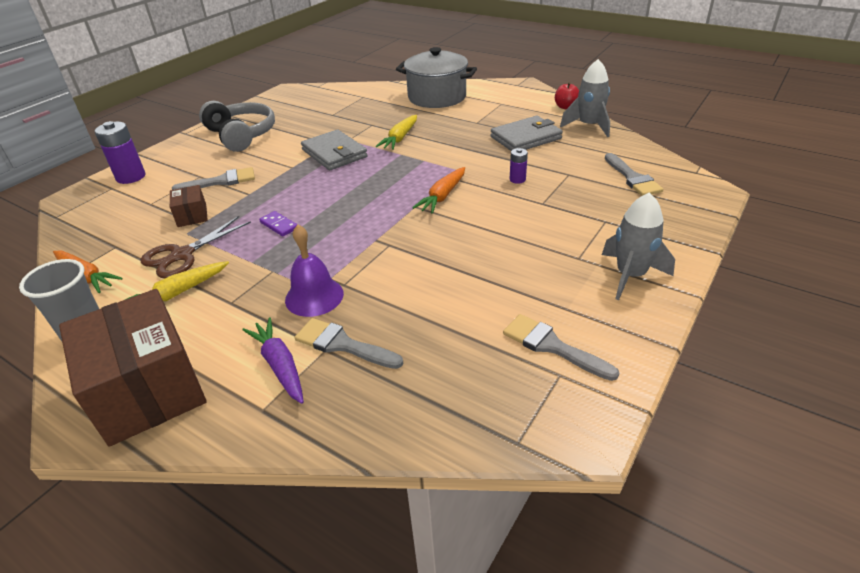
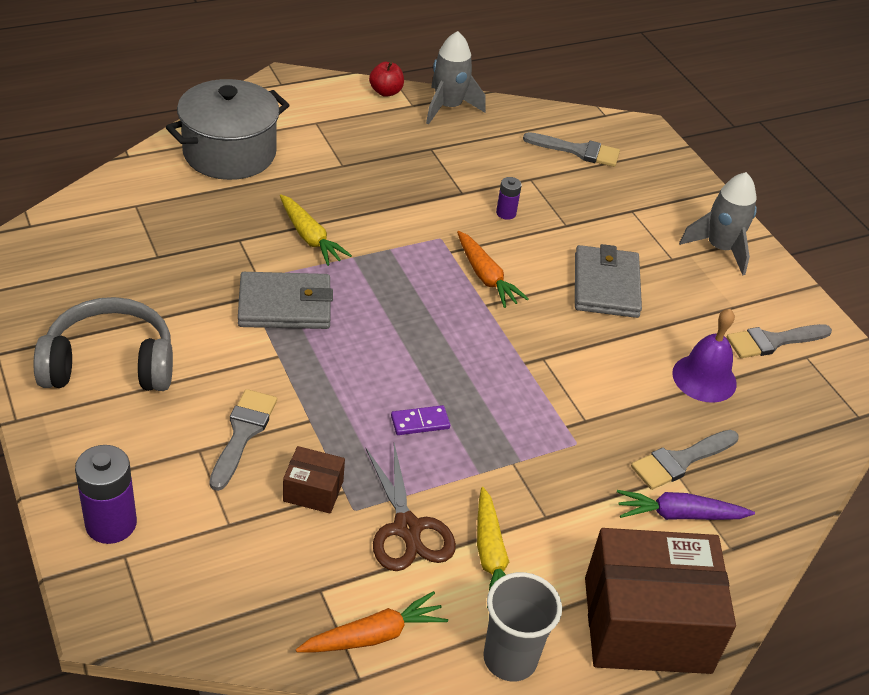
camera: 65 degrees left, 5 degrees up
(314, 296) = (589, 449): purple bell -> purple bell (704, 378)
(526, 138) = (424, 157): grey wallet -> grey wallet (606, 285)

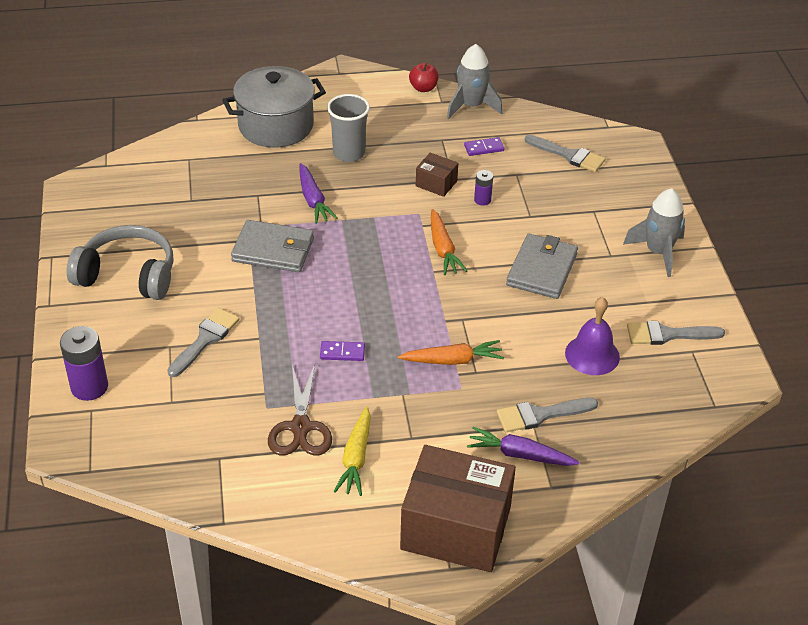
camera: 20 degrees right, 0 degrees up
(310, 237) = (313, 200): yellow carrot -> purple carrot
(313, 491) = (241, 389): brown box -> brown box (436, 183)
(374, 635) = (245, 496): orange carrot -> orange carrot (452, 360)
(482, 153) = (484, 148): none -> purple domino
(510, 658) = (339, 531): grey cup -> grey cup (349, 153)

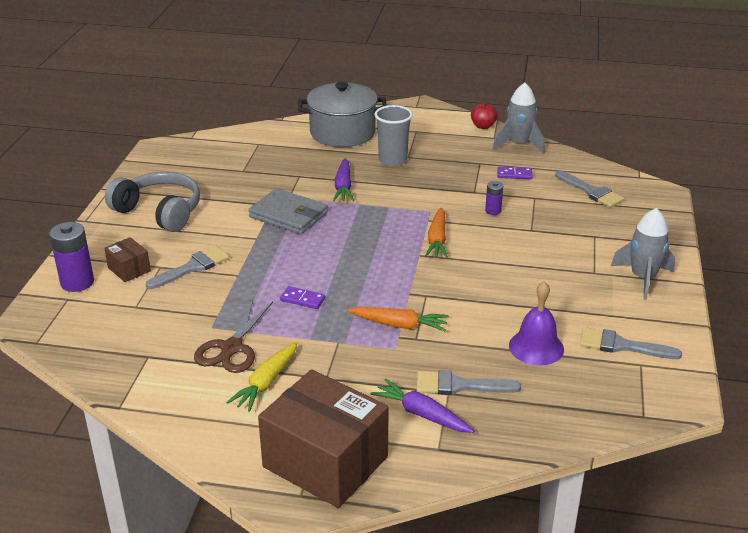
camera: 20 degrees right, 10 degrees down
(436, 183) = (457, 192): brown box -> brown box (129, 269)
(541, 269) = (521, 271): grey wallet -> none

